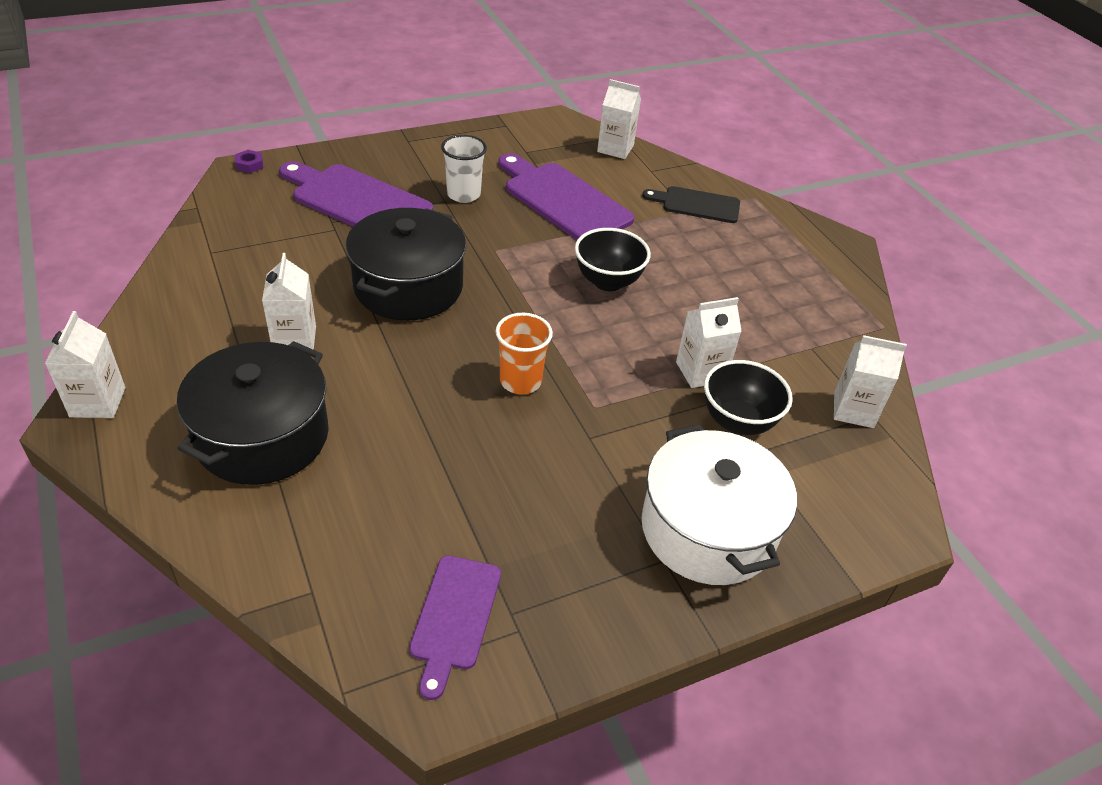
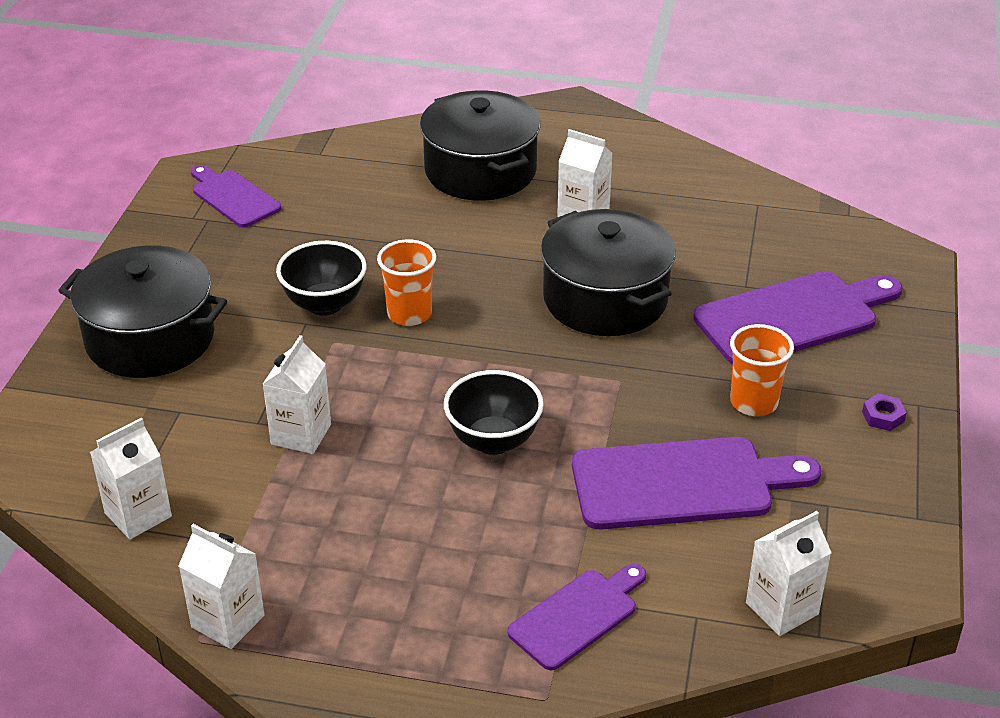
camera: 130 degrees right, 5 degrees down
(98, 402) = (589, 116): white carton -> white carton (228, 621)
(249, 165) = (921, 266): purple nut -> purple nut (883, 416)
(463, 194) = (754, 402): white cup -> orange cup
(697, 204) = (577, 616): black cutting board -> purple cutting board
(708, 529) = (150, 338): white pot -> black pot
(738, 422) = (220, 421): black bowl -> black bowl (325, 304)

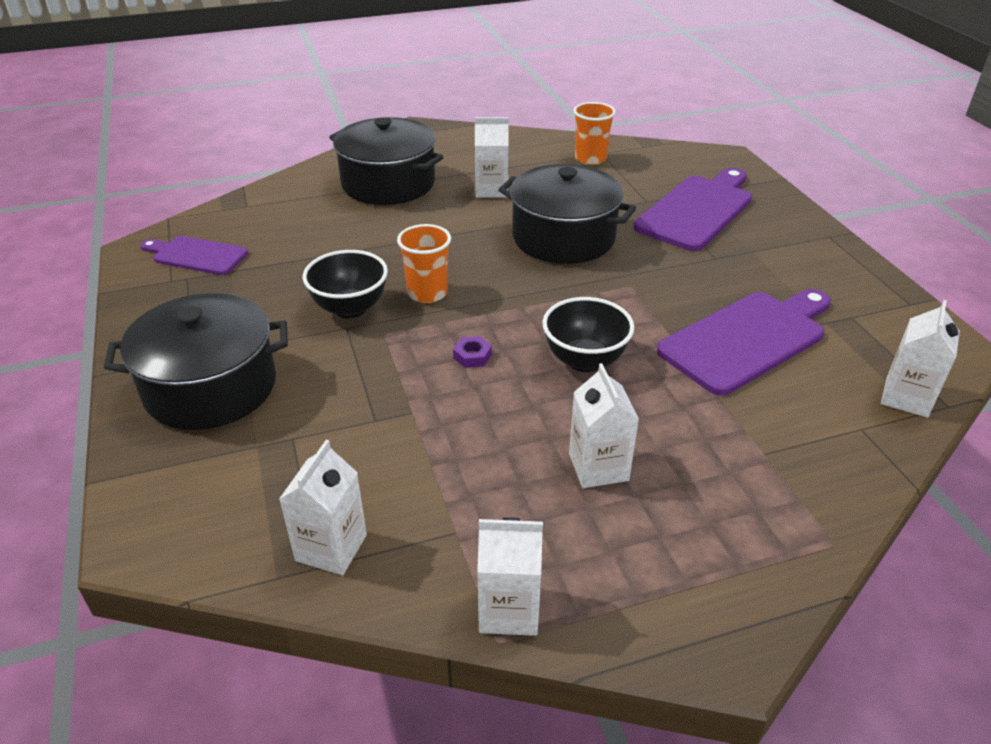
camera: 30 degrees left, 0 degrees up
(301, 434) = (423, 415): white carton -> white carton (598, 467)
(577, 616) = (784, 466): purple cutting board -> none
(754, 402) = (732, 269): orange cup -> orange cup (590, 159)
(883, 416) = (818, 250): purple nut -> purple nut (472, 356)

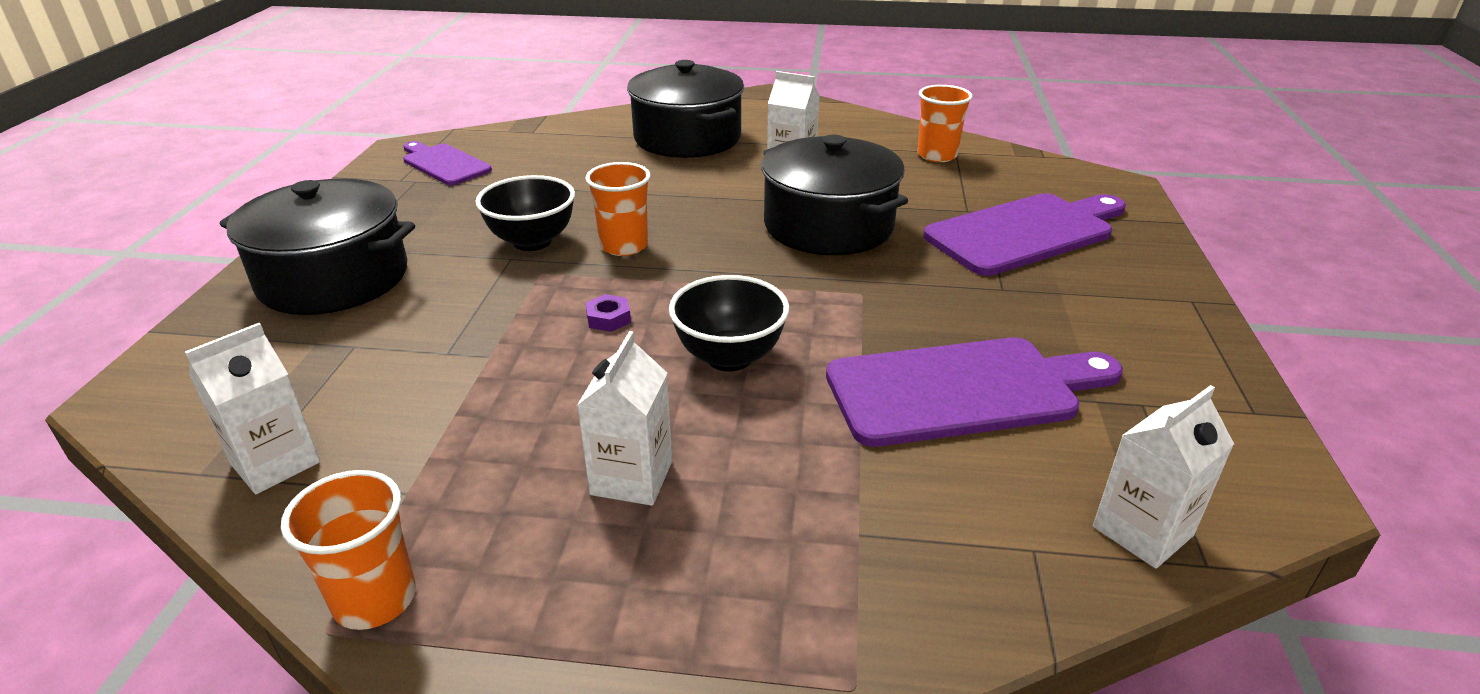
camera: 25 degrees right, 5 degrees down
(509, 609) = (375, 599): white carton -> orange cup

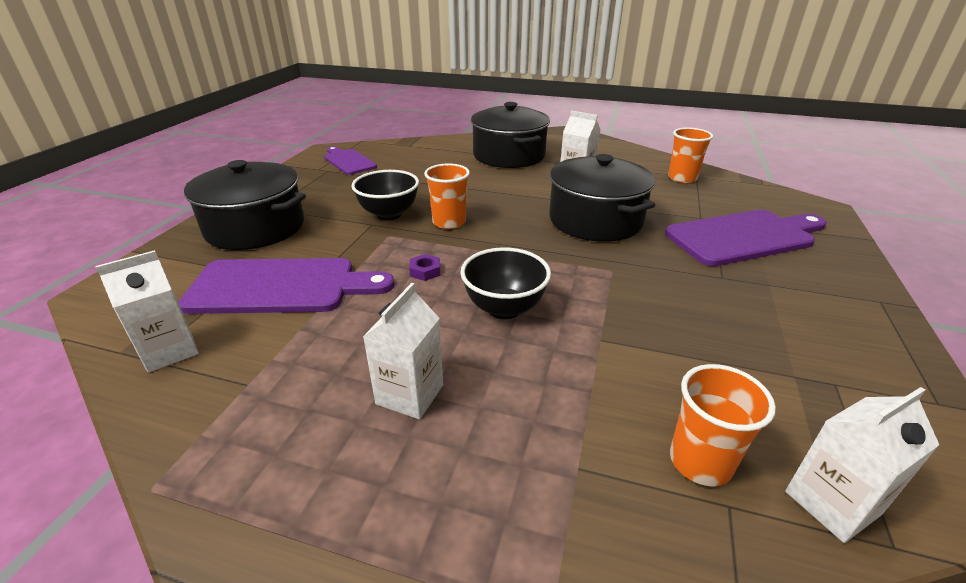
camera: 10 degrees right, 0 degrees up
(375, 599) = (195, 468): orange cup -> orange cup (700, 462)
(961, 390) = (680, 354): purple cutting board -> purple cutting board (280, 287)

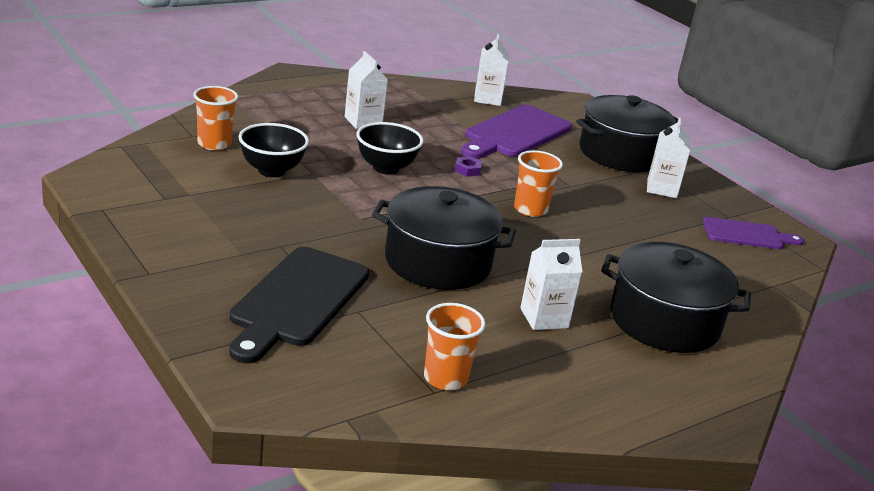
camera: 125 degrees right, 5 degrees down
(389, 214) = (580, 197): black bowl -> black bowl (271, 170)
(744, 237) = (297, 300): purple cutting board -> black cutting board
(832, 503) = (150, 150): white carton -> white carton (662, 189)

